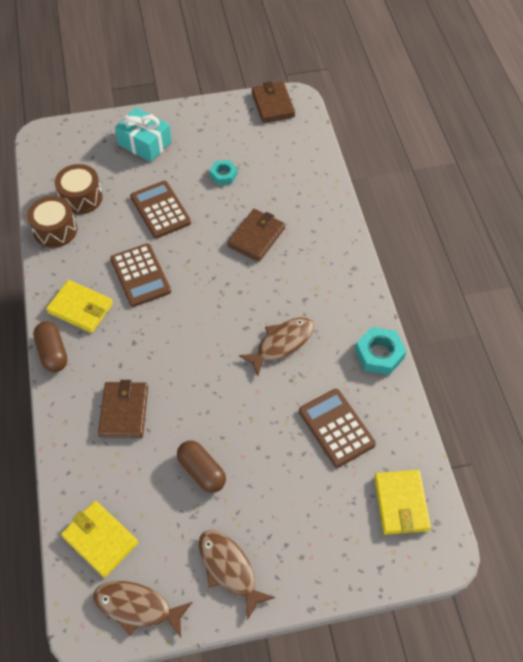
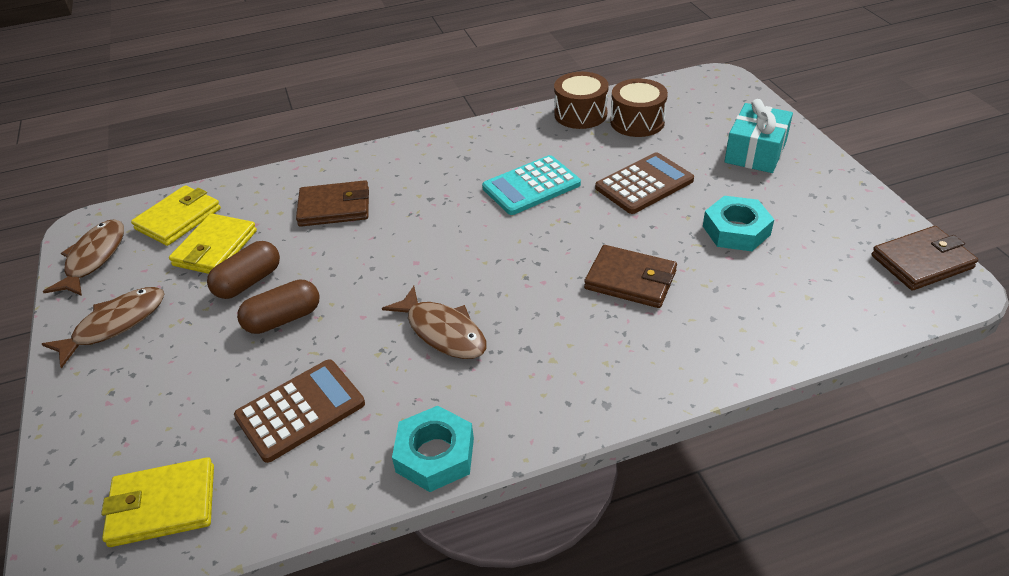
camera: 85 degrees right, 15 degrees down
(52, 353) = (410, 145): brown capsule -> brown capsule (283, 319)
(80, 308) = (472, 152): yellow wallet -> yellow wallet (215, 248)
(140, 275) = (531, 186): brown calculator -> turquoise calculator
(223, 175) = (736, 230): turquoise nut -> turquoise nut, size x1.54

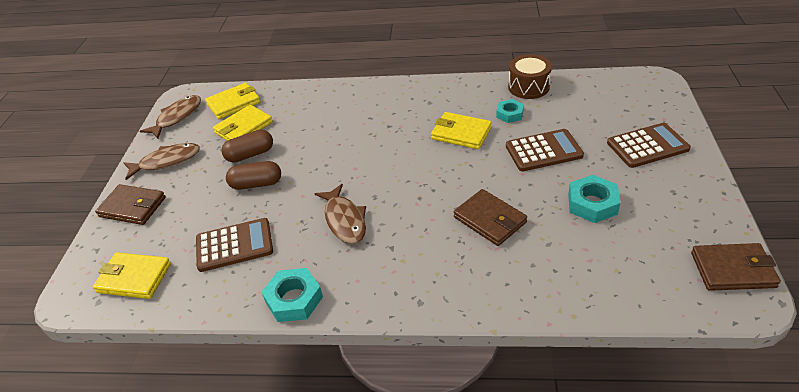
camera: 25 degrees right, 0 degrees up
(334, 207) = (326, 118): brown wallet -> brown wallet (132, 207)
(531, 186) = (461, 133): turquoise calculator -> yellow wallet
(577, 150) = (509, 114): none -> turquoise nut
(637, 122) = (568, 102): brown drum -> none
(755, 152) = (647, 146): turquoise gift -> brown calculator

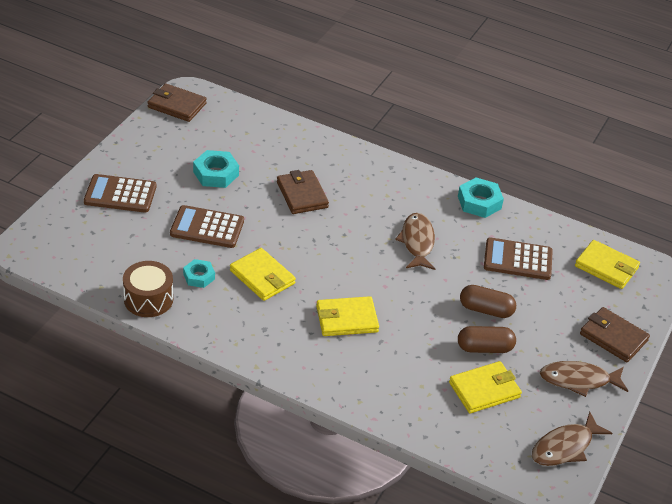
camera: 165 degrees left, 0 degrees up
(234, 103) = (489, 437): yellow wallet -> yellow wallet (347, 319)

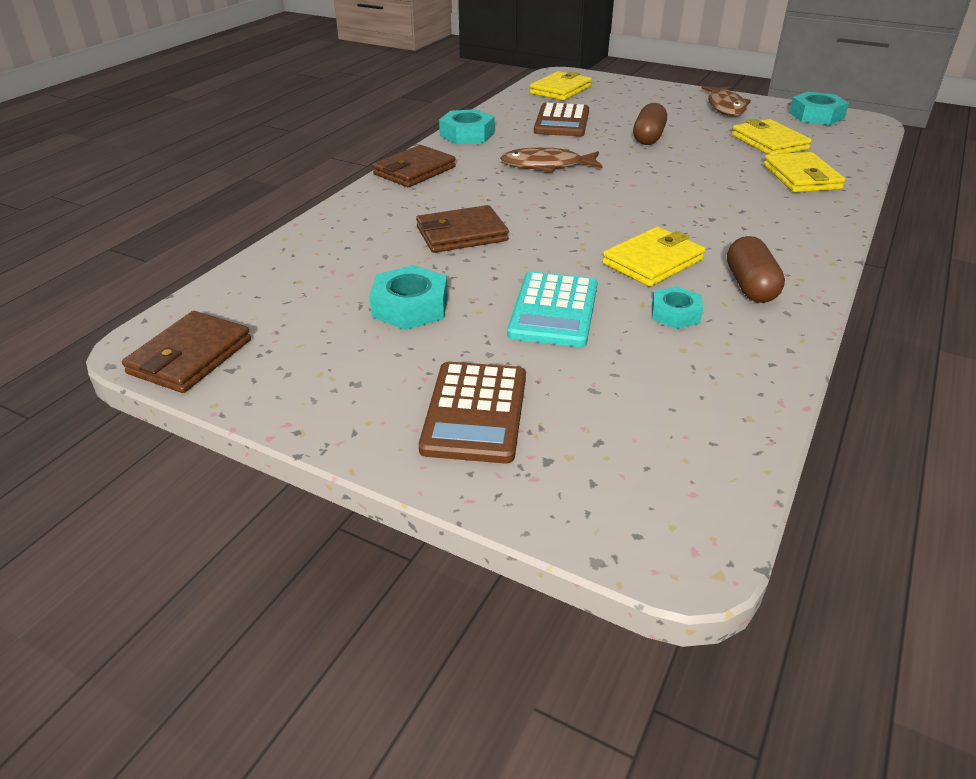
camera: 85 degrees left, 5 degrees down
(148, 299) = (753, 360): brown drum -> none
(207, 227) = (553, 310): brown calculator -> turquoise calculator
(347, 319) = (705, 206): yellow wallet -> yellow wallet (801, 177)
(484, 348) = (707, 140): brown capsule -> brown capsule (750, 286)
(565, 447) = (816, 115): brown fish -> turquoise nut
(613, 337) = (658, 93): brown wallet -> brown wallet (414, 171)

